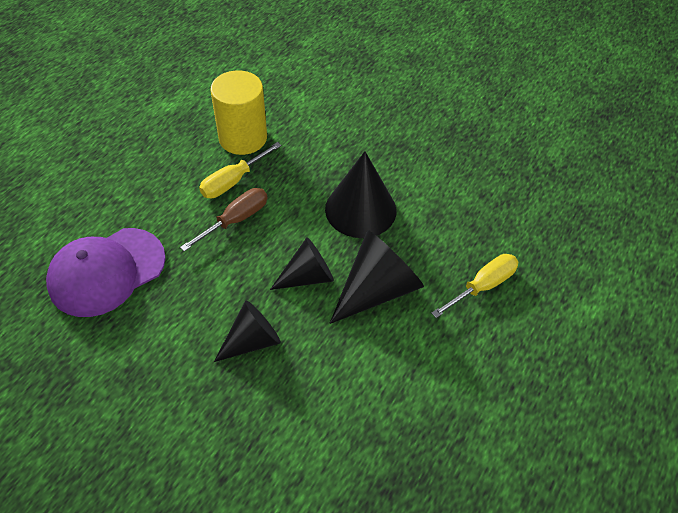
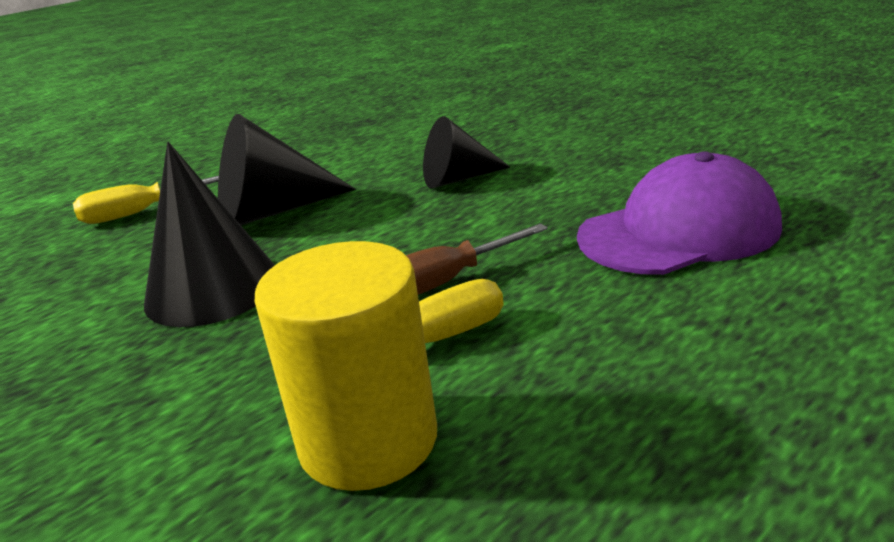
camera: 160 degrees left, 25 degrees down
(308, 276) = (356, 223): black cone -> none

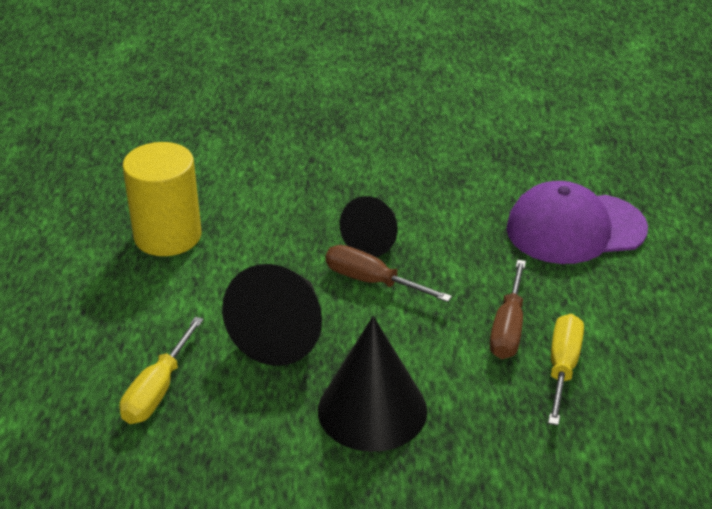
camera: 50 degrees left, 10 degrees up
(368, 440) = (620, 429): yellow cylinder -> yellow cylinder (167, 236)
(399, 204) = (372, 282): none -> brown screwdriver
(679, 231) = (575, 229): purple cap -> purple cap turned 120 degrees counterclockwise

